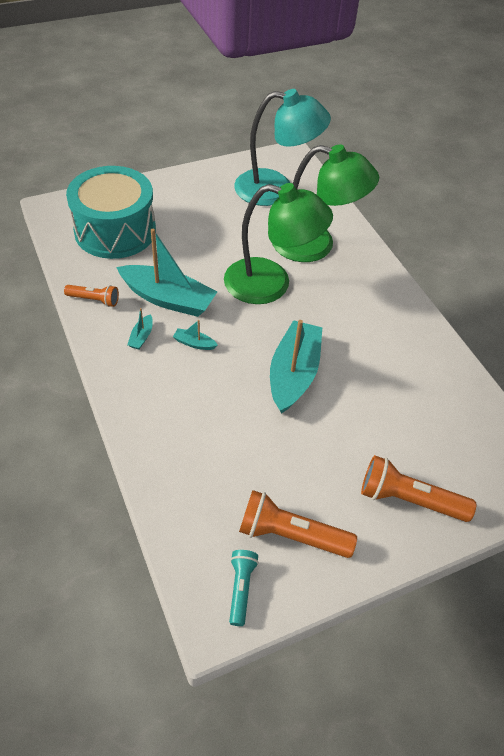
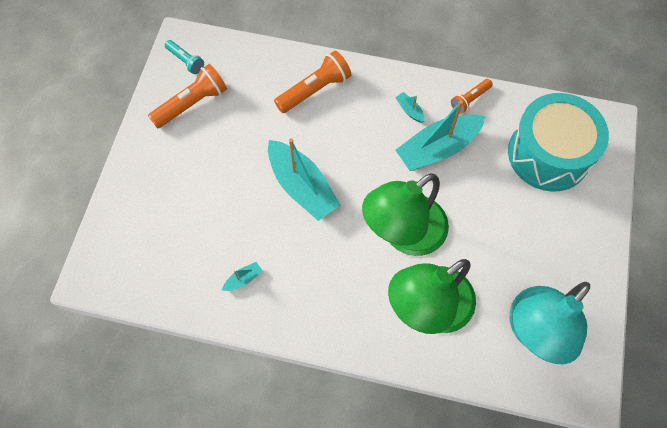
camera: 130 degrees right, 15 degrees up
(194, 343) = (379, 140): turquoise boat -> turquoise boat (243, 279)
(409, 499) = (154, 184): orange flashlight -> orange flashlight (314, 90)

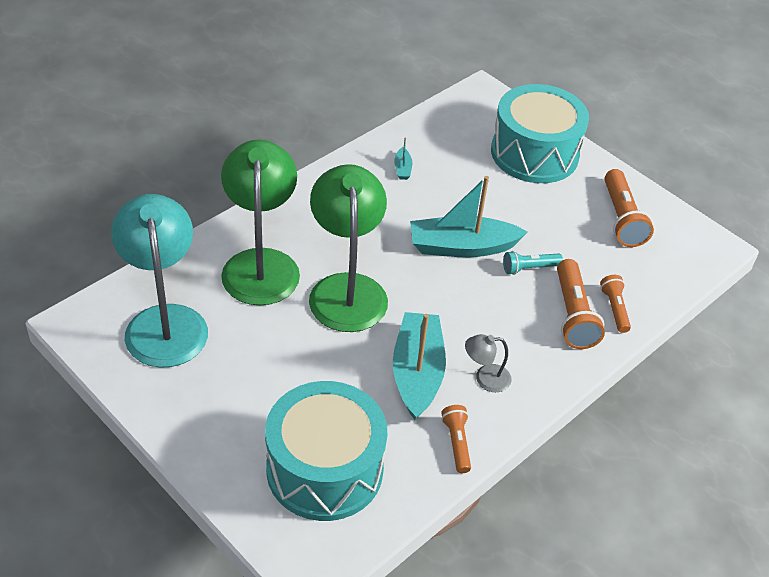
camera: 120 degrees right, 20 degrees down
(152, 195) = (534, 153): none -> turquoise drum
(185, 61) = (683, 237): turquoise flashlight -> turquoise flashlight (529, 268)
(290, 70) = (614, 309): none -> orange flashlight
(409, 110) = (485, 378): turquoise boat -> grey lamp

